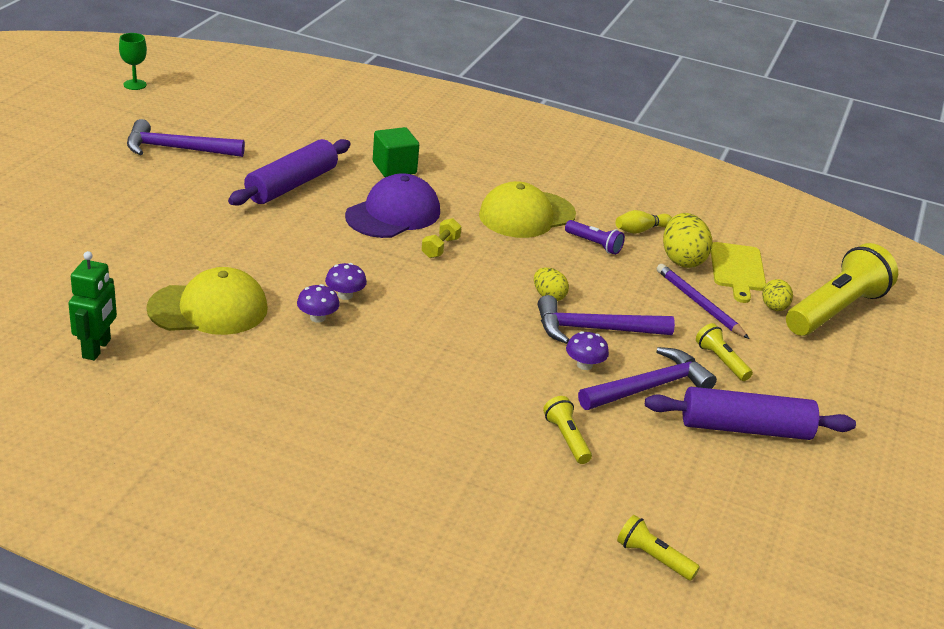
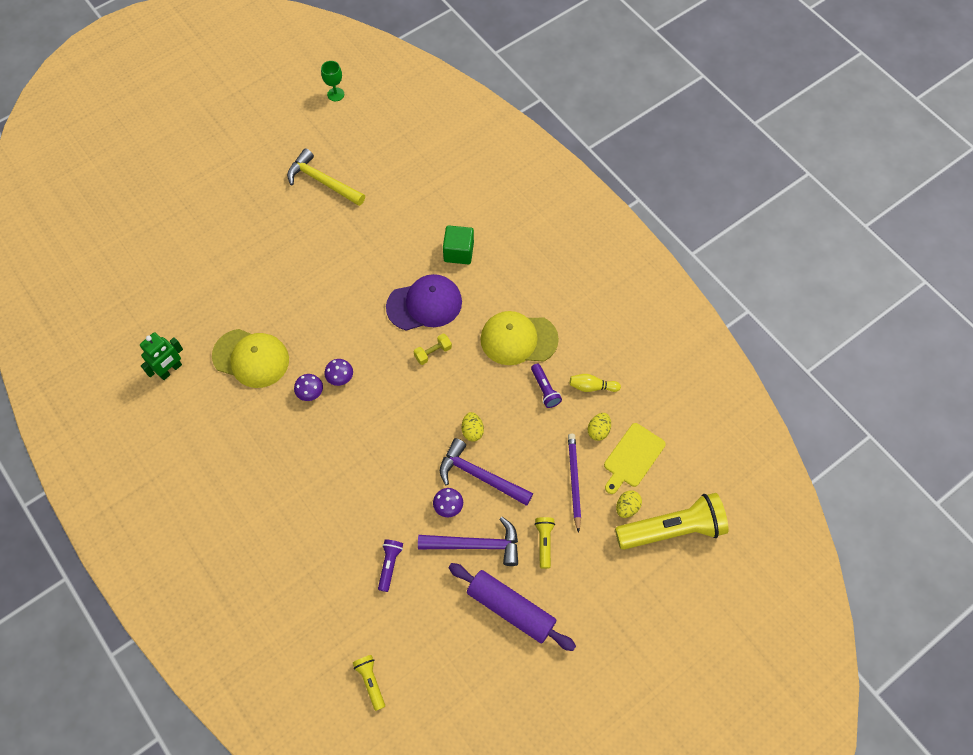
camera: 35 degrees right, 30 degrees up
(177, 149) = (323, 182): purple hammer -> yellow hammer
(291, 185) = (375, 248): purple rolling pin -> none
(566, 438) = (390, 565): yellow flashlight -> purple flashlight
(682, 259) = (598, 430): yellow egg -> yellow egg, size x0.60

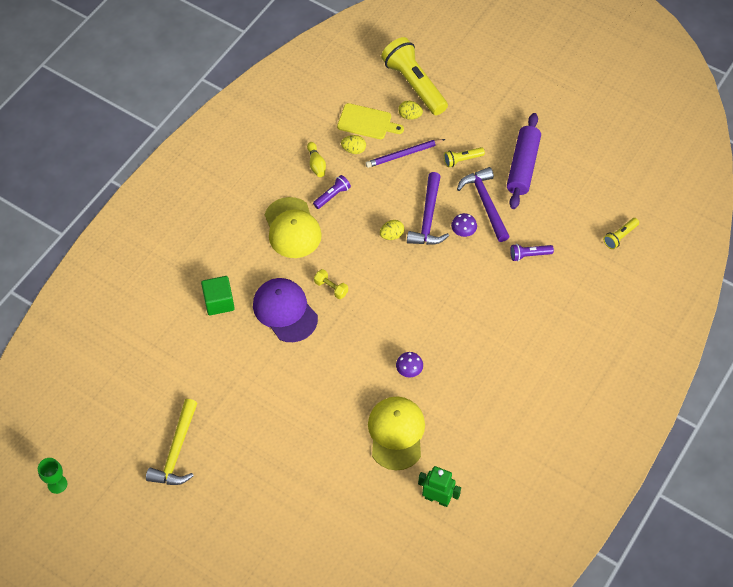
camera: 110 degrees left, 5 degrees down
(340, 377) = (384, 352): purple mushroom -> none

